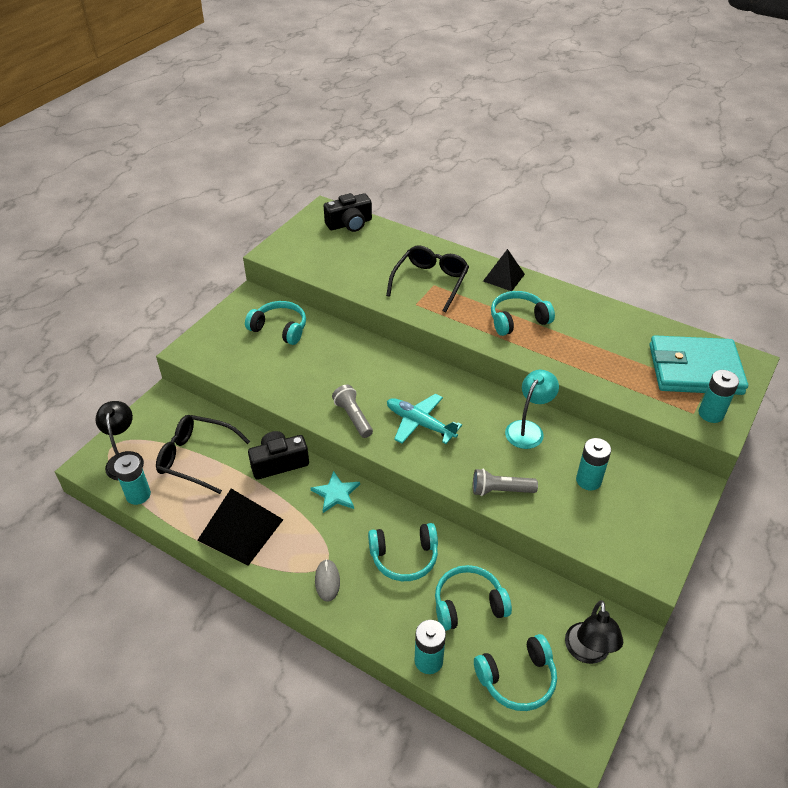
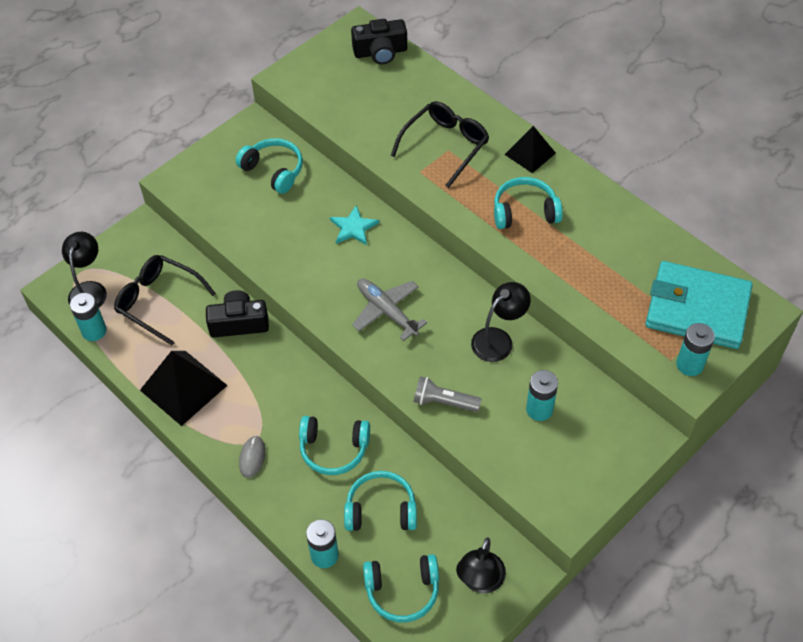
camera: 15 degrees right, 10 degrees up
(336, 494) = (286, 368): turquoise star -> turquoise star (353, 227)
(353, 417) = (320, 291): grey flashlight -> none
(420, 424) = (387, 311): turquoise plane -> grey plane
(528, 429) = (498, 339): turquoise lamp -> black lamp

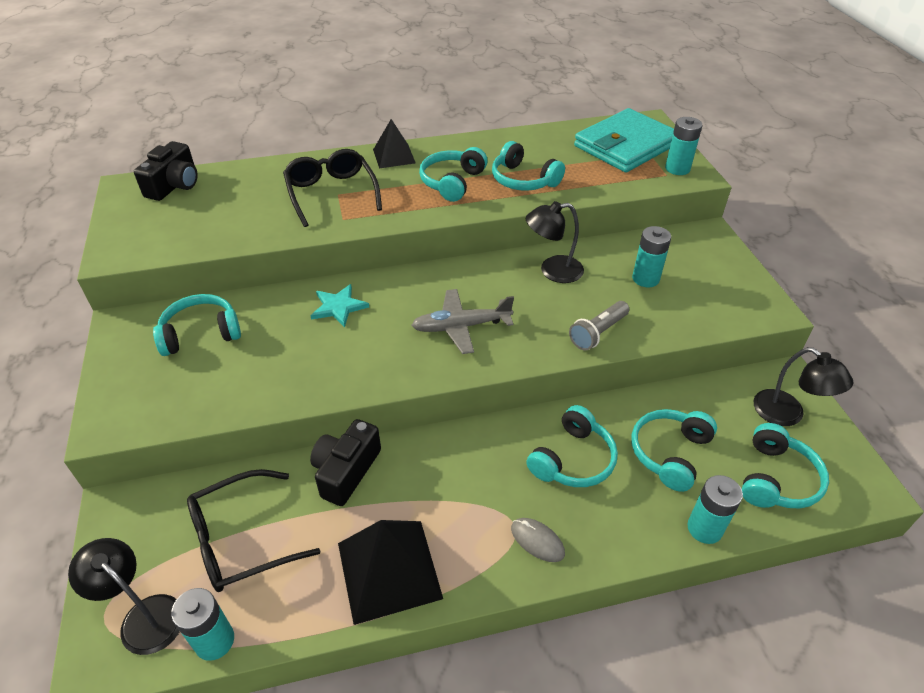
camera: 60 degrees left, 10 degrees down
(498, 339) = (552, 271): black lamp -> black lamp turned 90 degrees counterclockwise
(570, 258) = (523, 180): none -> turquoise headphones

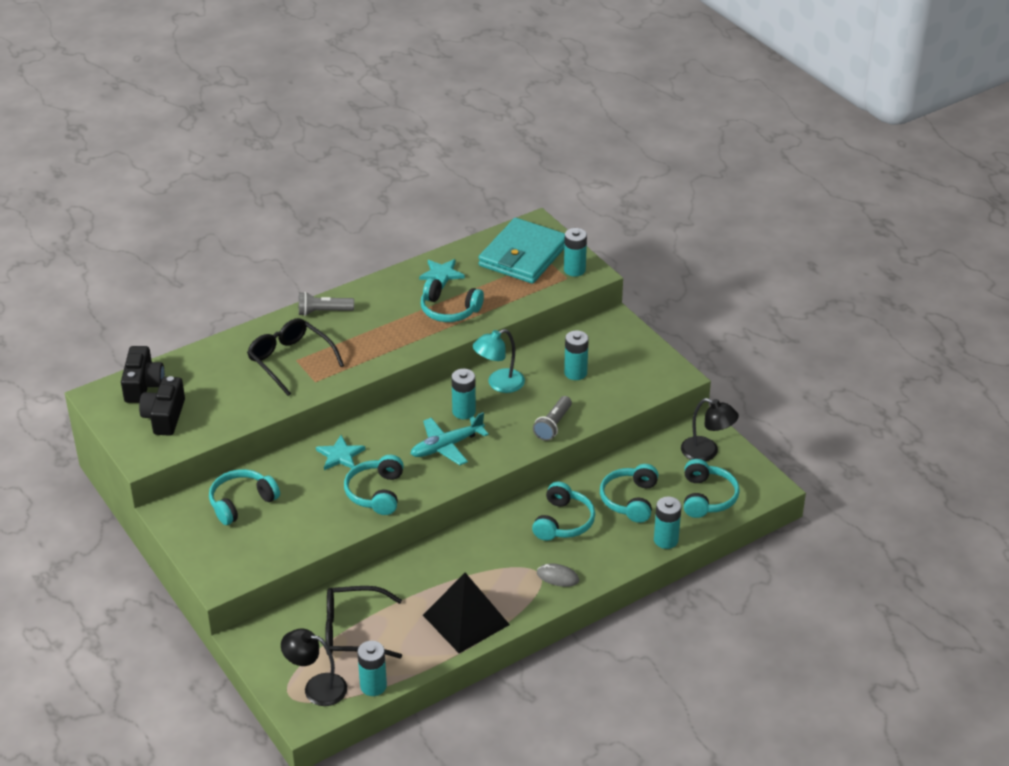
camera: 20 degrees left, 5 degrees down
(241, 540) = (353, 631): black glasses -> black glasses turned 45 degrees clockwise
(346, 471) = (402, 572): black camera -> black camera (165, 416)
(394, 156) = (323, 312): black pyramid -> grey flashlight
(452, 182) = (389, 326): turquoise headphones -> turquoise headphones (376, 493)
(461, 326) = (447, 446): grey plane -> turquoise plane
(499, 292) = (464, 411): none -> turquoise battery
(532, 146) = (441, 274): none -> turquoise star
(552, 271) = (499, 384): black lamp -> turquoise lamp

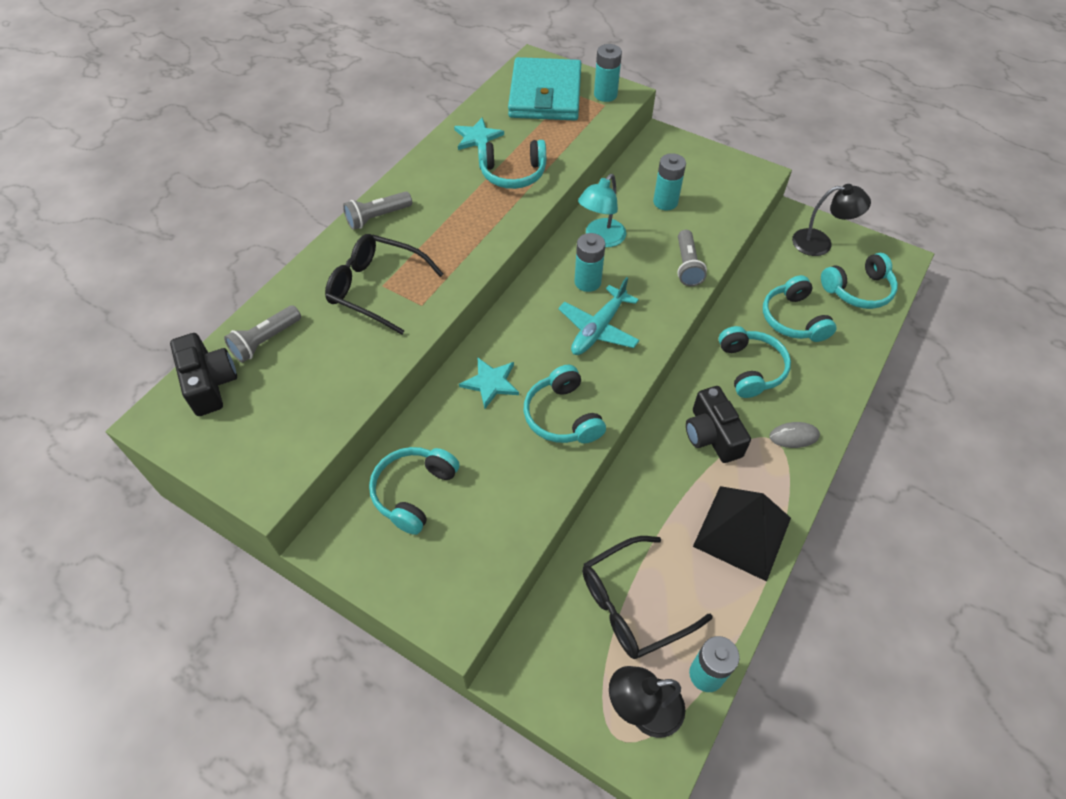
camera: 25 degrees left, 15 degrees up
(165, 416) = (262, 418): black camera -> black camera (712, 435)
(194, 371) = (265, 341): none -> grey flashlight
(666, 540) = (860, 351): turquoise battery -> none
(707, 497) = (858, 290): turquoise headphones -> turquoise headphones turned 90 degrees clockwise

